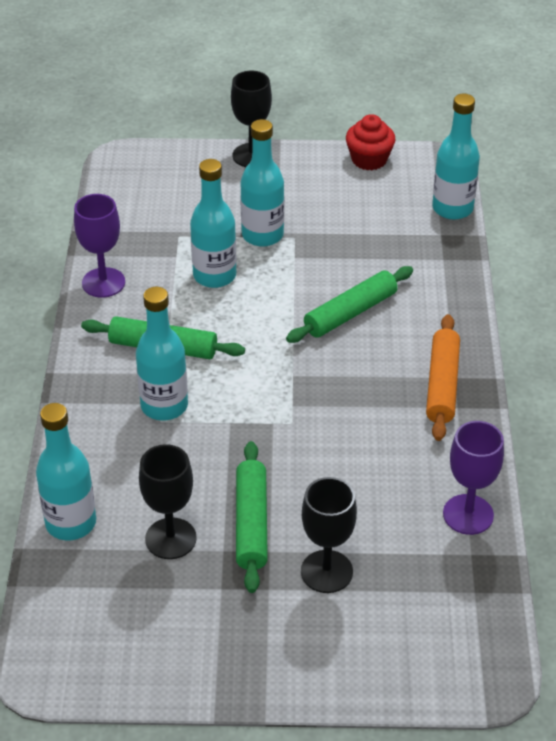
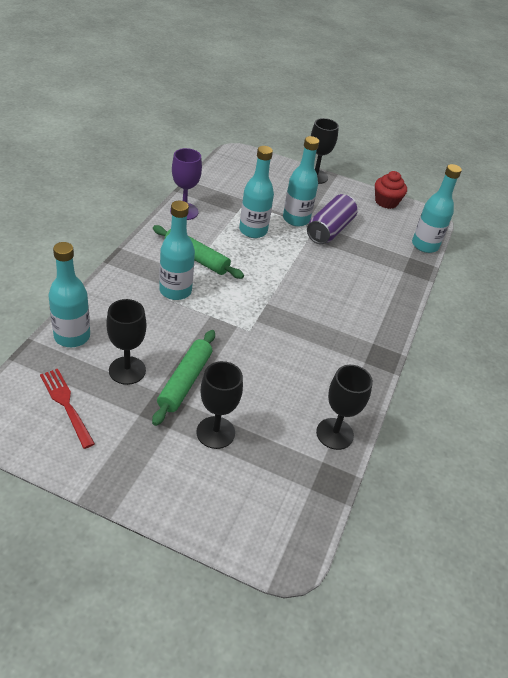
camera: 15 degrees right, 0 degrees up
(124, 613) = (66, 405): none -> red fork
(316, 234) = (329, 230): none -> purple can
(350, 313) = (325, 281): green rolling pin -> none
(442, 384) = (362, 344): orange rolling pin -> none
(468, 514) = (334, 434): purple goblet -> black goblet

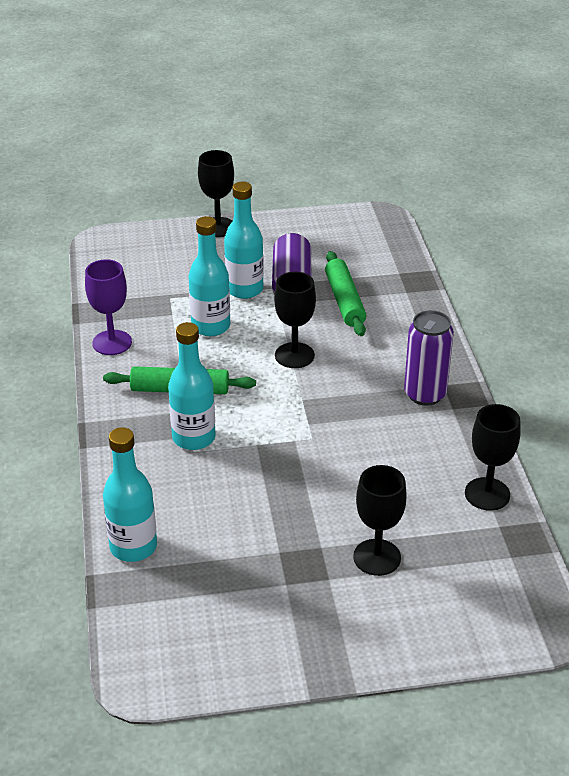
camera: 25 degrees left, 5 degrees down
(66, 405) = (203, 617): red fork -> none
(127, 370) = (229, 548): black goblet -> black goblet (294, 355)
(185, 381) = (298, 525): green rolling pin -> green rolling pin (344, 301)
(353, 342) = (425, 394): none -> purple can
(386, 202) = (321, 220): red cupcake -> none
(425, 245) = (403, 252): turquoise bottle -> none

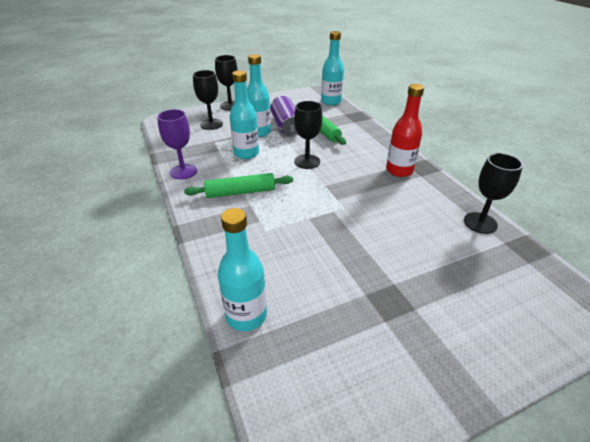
camera: 15 degrees left, 0 degrees up
(194, 438) = (262, 221): turquoise bottle -> turquoise bottle (331, 102)
(377, 557) = (439, 283): black goblet -> black goblet (211, 124)
(425, 394) = (399, 170): purple can -> red bottle

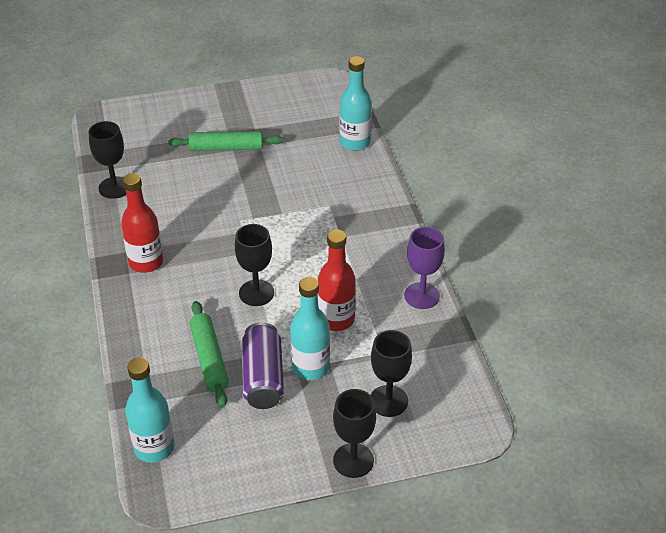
camera: 170 degrees left, 5 degrees up
(240, 192) = (350, 254): green rolling pin -> green rolling pin (226, 148)
(246, 153) = (336, 319): turquoise bottle -> red bottle

